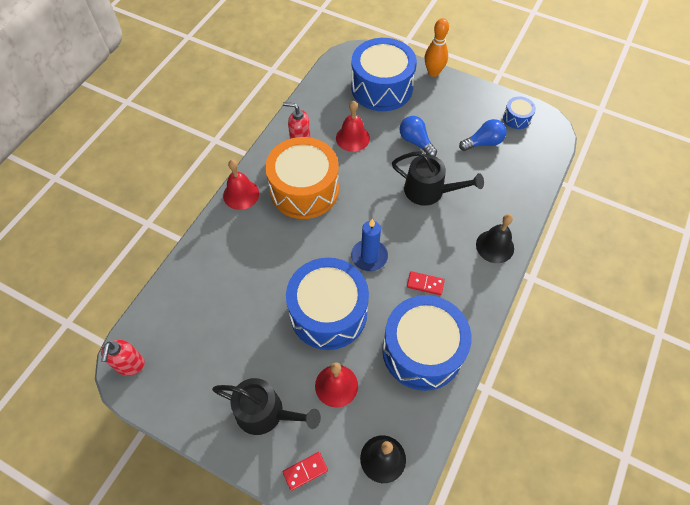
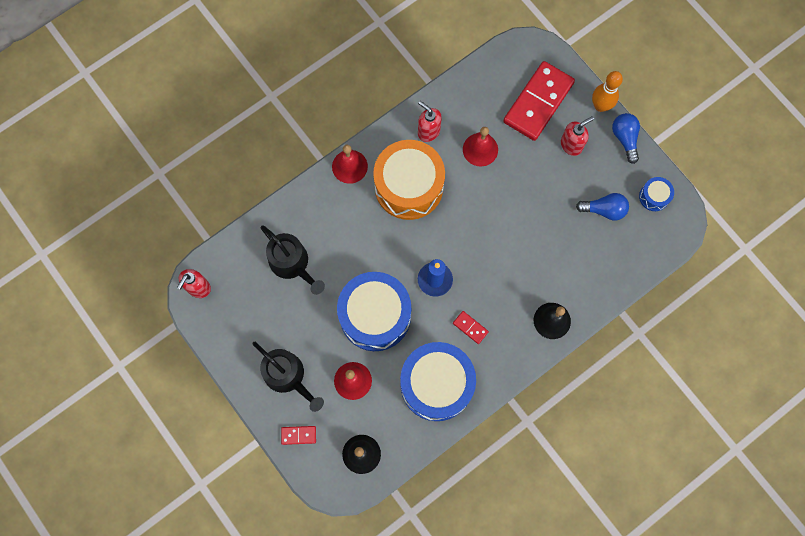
camera: 25 degrees right, 15 degrees up
(382, 88) = (538, 102): blue drum -> red domino
(415, 141) = (539, 180): blue light bulb -> blue light bulb (625, 138)
(427, 107) = (571, 145): none -> red soap dispenser
(429, 191) = (523, 239): black watering can -> black watering can (292, 264)

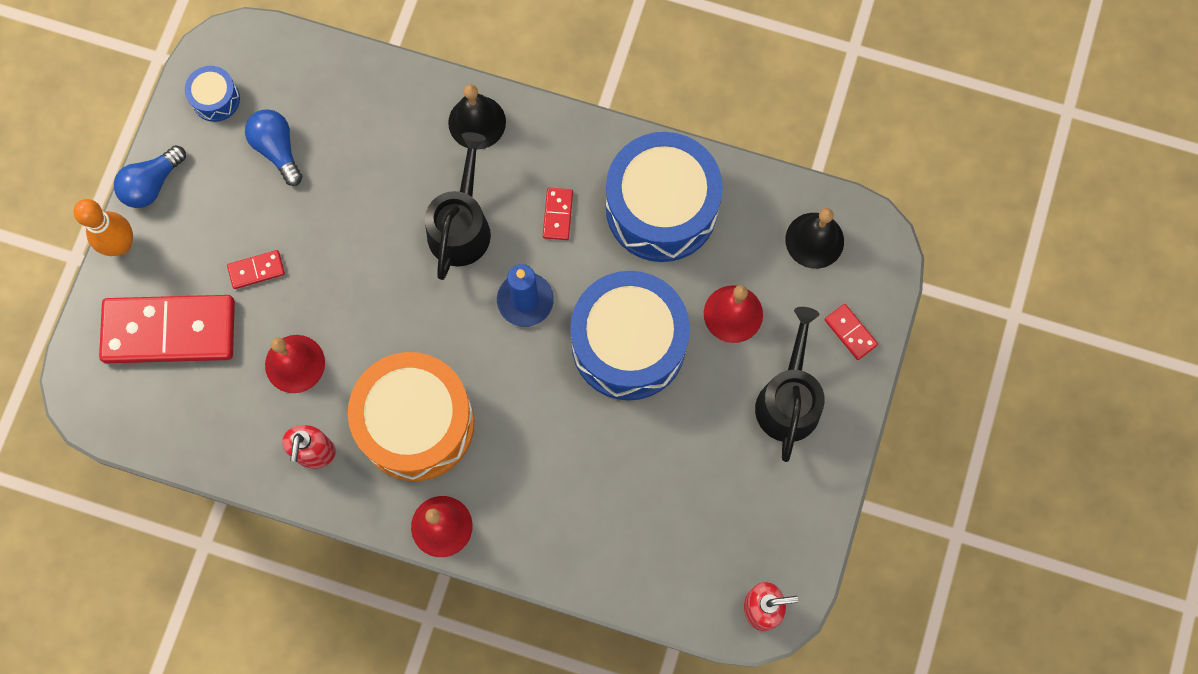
camera: 125 degrees left, 0 degrees up
(292, 264) = (637, 504): black watering can -> black watering can (461, 226)
(543, 160) = (256, 270): none -> red domino
(571, 145) = (207, 247): red soap dispenser -> none

